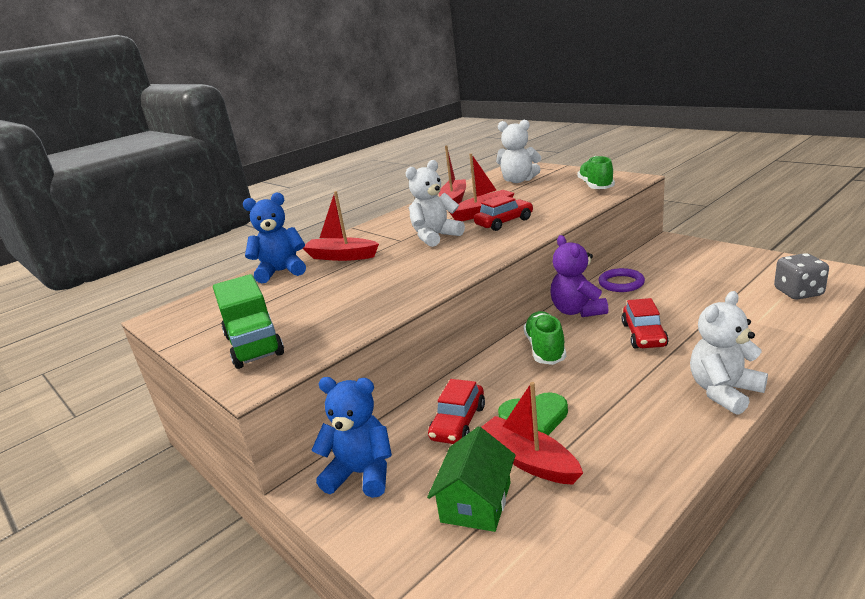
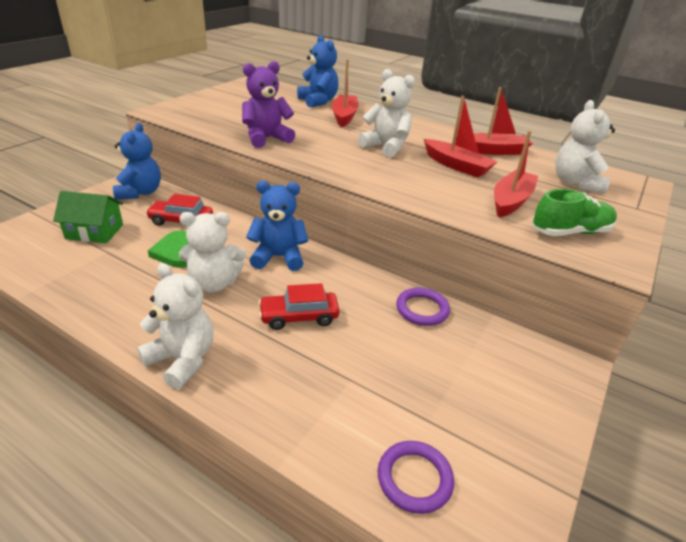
camera: 70 degrees right, 10 degrees up
(254, 345) = (204, 107): green truck -> none
(504, 222) = (426, 176): red car -> none
(528, 460) = (127, 250): red boat -> red boat (511, 201)
(545, 349) = (278, 257): green shoe -> blue teddy bear
(577, 311) = (352, 276): purple teddy bear -> purple teddy bear (266, 138)
(597, 384) = (214, 283): none -> white teddy bear
(798, 292) = (414, 479): grey dice -> purple ring

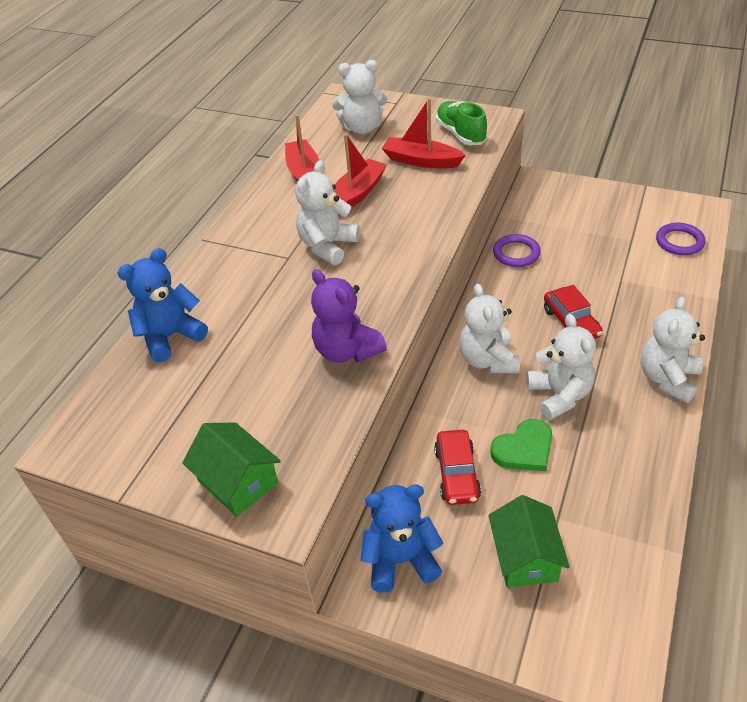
camera: 95 degrees left, 10 degrees up
(192, 105) = (237, 481): none -> green house
(278, 257) = (488, 360): blue teddy bear -> white teddy bear
(344, 116) = (231, 297): red boat -> none

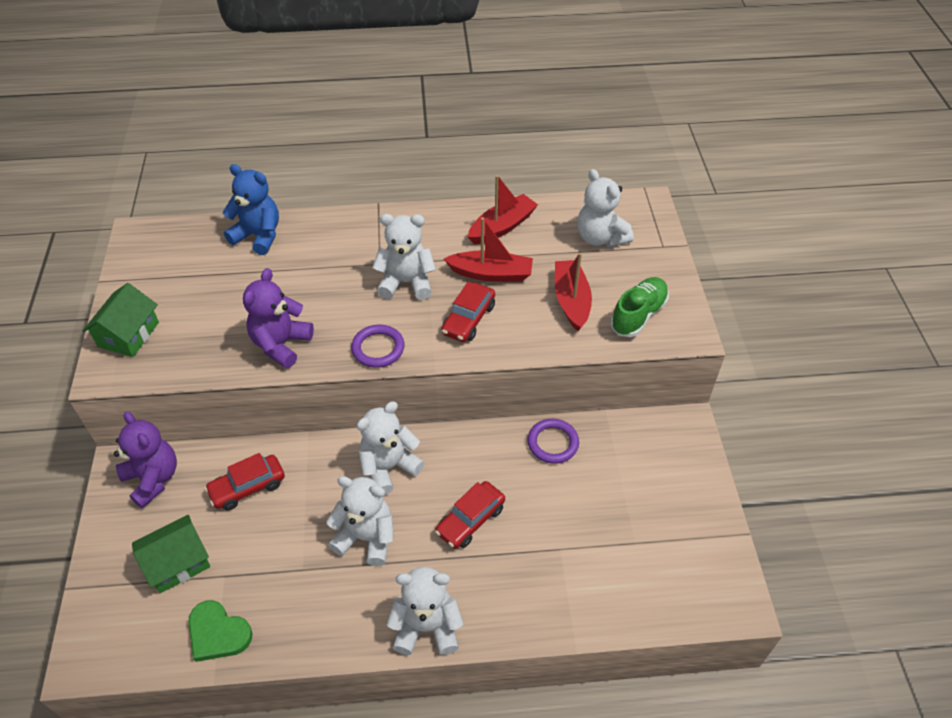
camera: 60 degrees right, 5 degrees up
(400, 560) = (153, 479): blue teddy bear -> purple teddy bear
(402, 220) = (468, 319): none -> red car
(524, 449) = (291, 528): green heart -> green heart (218, 633)
(559, 395) = (366, 537): white teddy bear -> white teddy bear turned 120 degrees counterclockwise
(679, 242) = (659, 592): purple ring -> purple ring (378, 348)

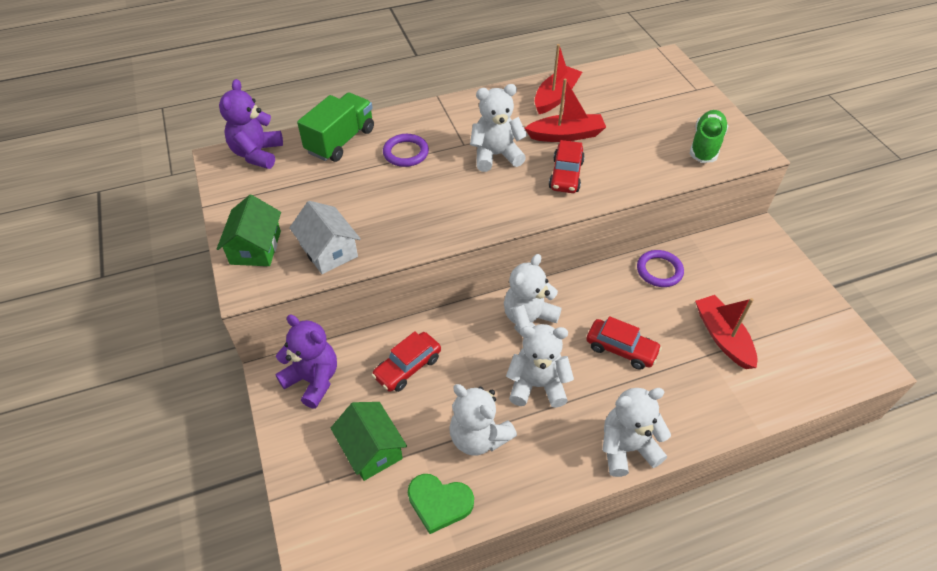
camera: 15 degrees left, 0 degrees up
(177, 562) = (371, 449): green house -> green house turned 75 degrees counterclockwise
(194, 353) = (328, 250): none -> white house
(258, 236) = (340, 141): blue teddy bear -> green truck
(281, 344) = (408, 227): purple teddy bear -> purple teddy bear (257, 154)
(378, 348) = (498, 214): purple ring -> purple ring (406, 153)
(470, 520) = (621, 349): red car -> red car turned 90 degrees counterclockwise
(571, 300) = (645, 144): red boat -> red boat (722, 337)
(600, 238) = (642, 91): white teddy bear -> white teddy bear (478, 437)

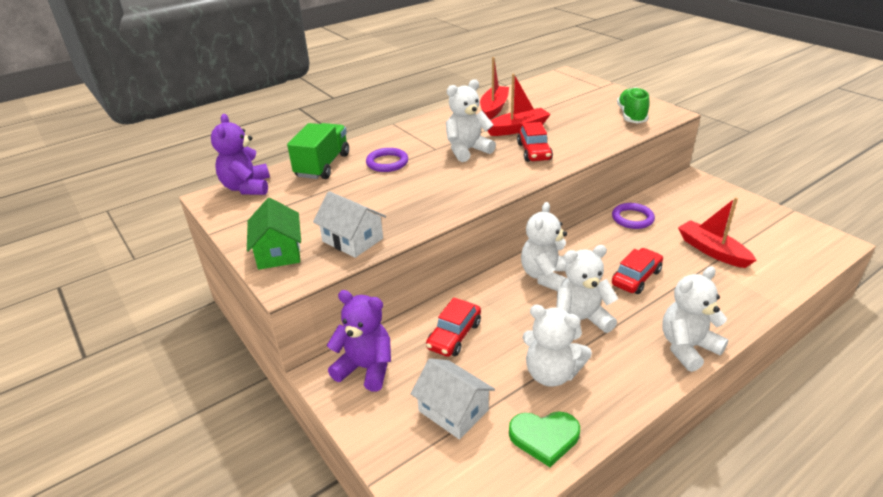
camera: 15 degrees left, 15 degrees down
(371, 449) = (453, 410): green house -> white house
(621, 349) = (636, 278): red car -> red car turned 60 degrees counterclockwise

